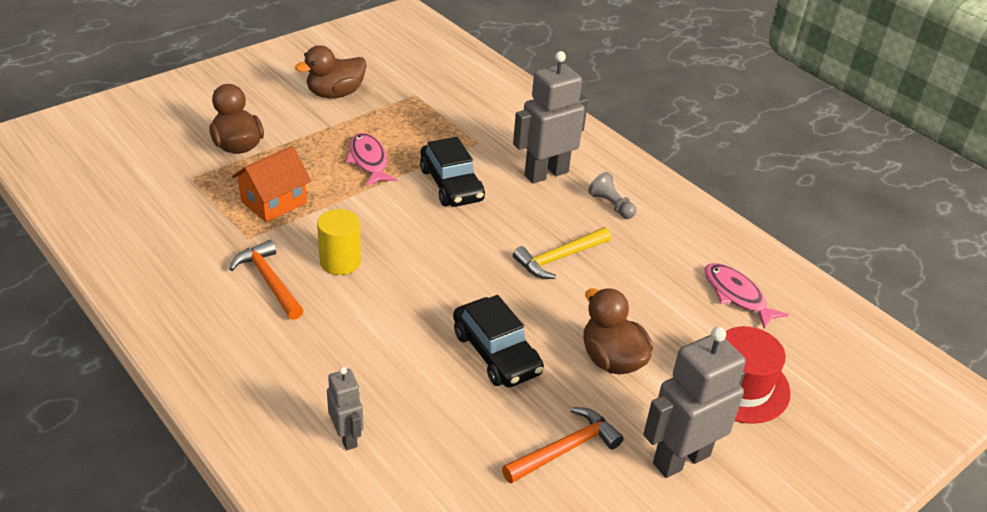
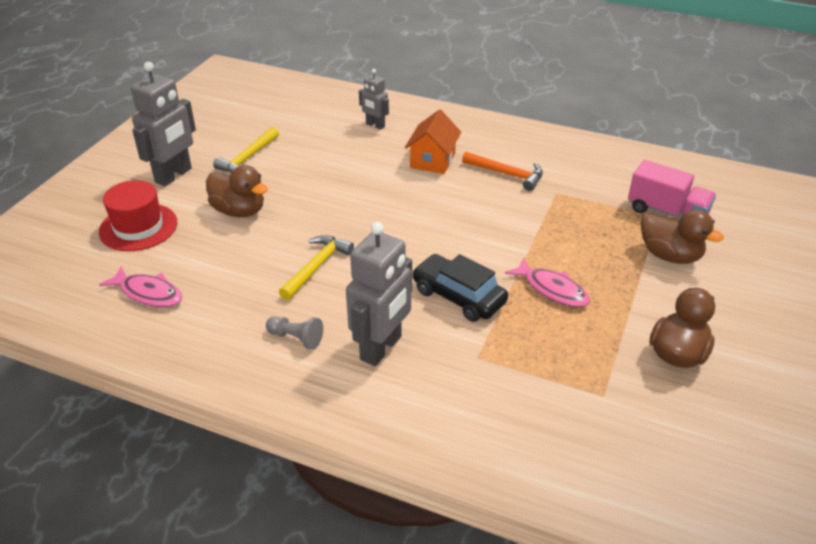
camera: 155 degrees right, 0 degrees up
(177, 177) = (667, 212): none -> pink truck
(274, 202) = (575, 223): orange house -> orange house (432, 160)
(340, 262) = (477, 202): yellow cylinder -> none
(496, 353) = (321, 188): black car -> none
(565, 449) = (248, 158): orange hammer -> yellow hammer

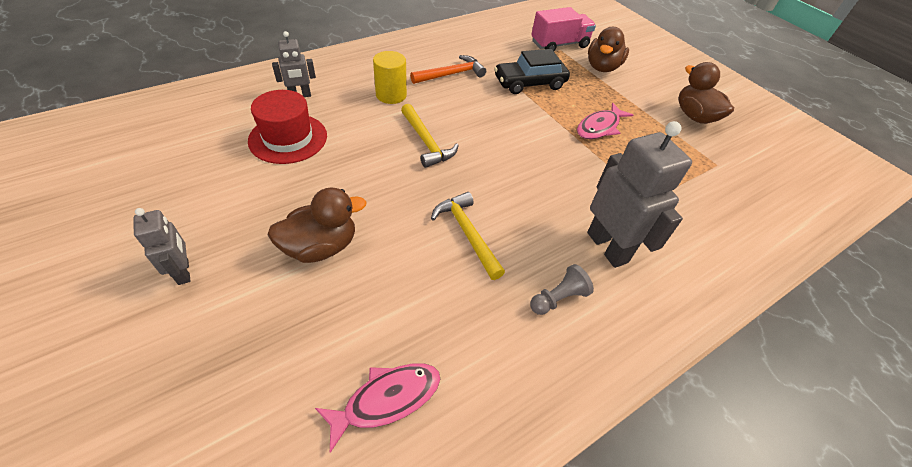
camera: 60 degrees left, 10 degrees up
(138, 227) = (246, 354): red hat -> red hat (288, 138)
(174, 175) = (184, 272): grey robot -> grey robot, size x0.55
(248, 158) = (236, 196): yellow hammer -> yellow hammer (426, 142)
(432, 160) = (391, 95): orange house -> yellow cylinder
(458, 296) = (574, 173): black car -> black car (529, 83)
(552, 289) = (599, 127): pink fish -> pink fish turned 150 degrees clockwise
(670, 256) = (602, 67): brown duck -> brown duck turned 135 degrees clockwise

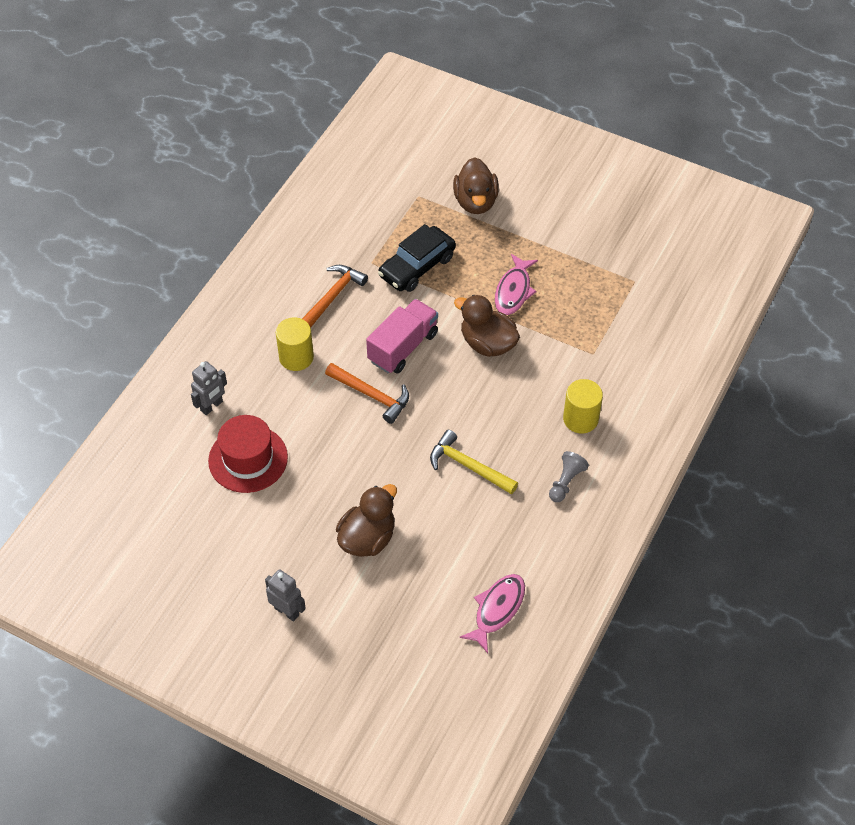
camera: 25 degrees left, 5 degrees up
(426, 142) = (372, 395): yellow hammer -> orange hammer
(559, 45) = (413, 188): pink truck -> pink truck (403, 347)
(607, 247) = (580, 419): grey robot -> yellow cylinder
(694, 116) = (593, 227): brown duck -> brown duck (487, 343)

